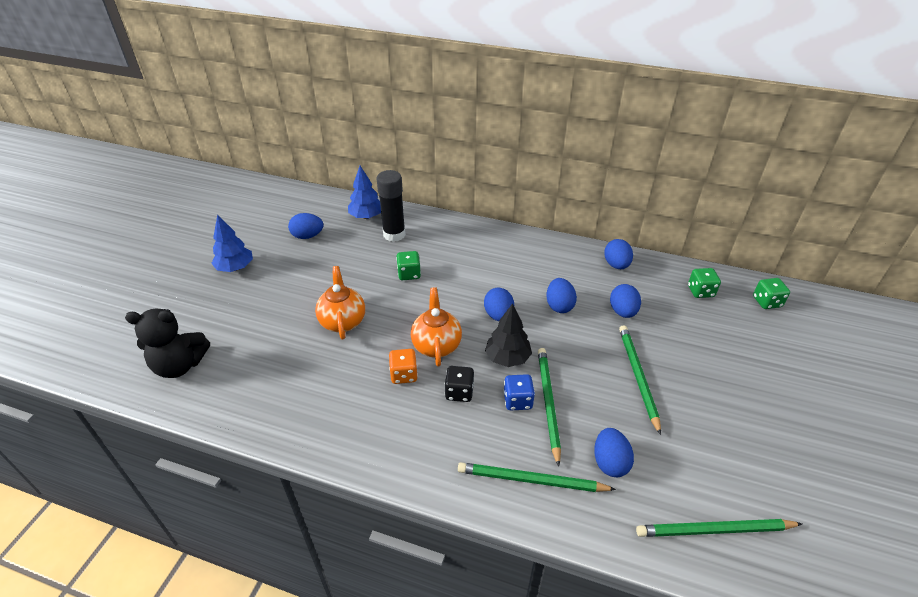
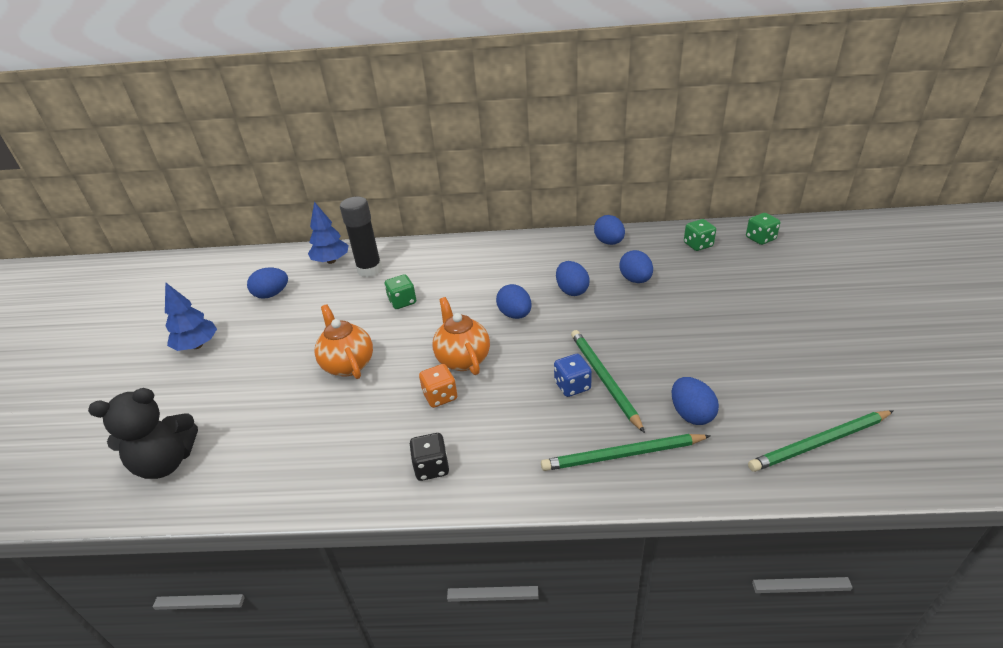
camera: 15 degrees left, 5 degrees down
(459, 392) = (508, 396): black dice -> black dice (431, 467)
(507, 358) = (543, 350): black tree -> none
(638, 376) = (678, 331): green pencil -> none

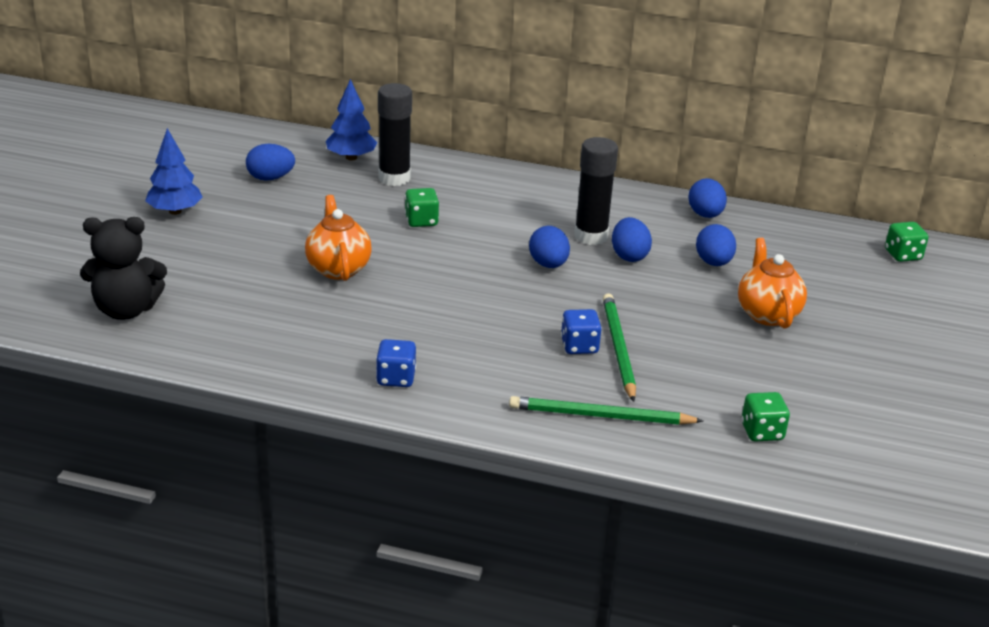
camera: 10 degrees right, 5 degrees down
(431, 467) = (396, 378): black dice -> blue dice
(440, 396) = (429, 321): orange dice -> none
(463, 359) = (468, 293): orange teapot -> orange teapot (767, 314)
(536, 281) = (591, 236): none -> black glue stick
(691, 414) = (696, 401): blue egg -> none
(698, 245) = (817, 243): green dice -> green dice (762, 432)
(819, 443) = (819, 457): green pencil -> none

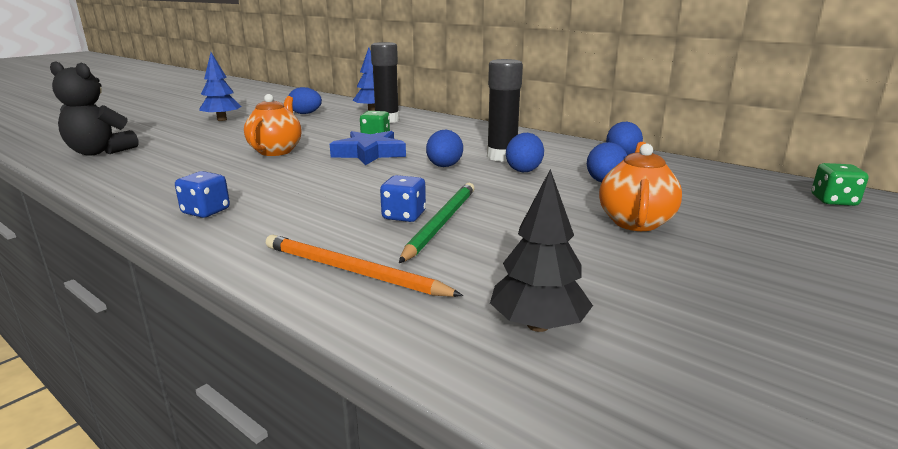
camera: 25 degrees right, 10 degrees down
(448, 254) = (369, 153): none -> blue star
(600, 416) = (352, 271): green pencil -> orange pencil
(762, 432) = (538, 325): green dice -> black tree

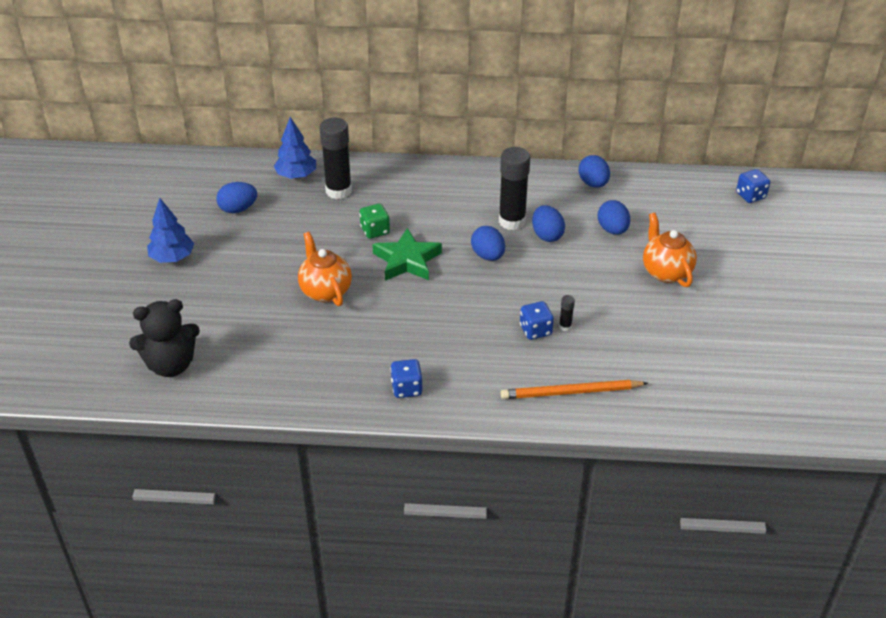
camera: 35 degrees left, 20 degrees up
(369, 153) = (407, 260): blue star -> green star
(441, 223) = (565, 326): green pencil -> black glue stick
(538, 325) = (691, 383): black tree -> none
(833, 201) = (750, 196): green dice -> blue dice

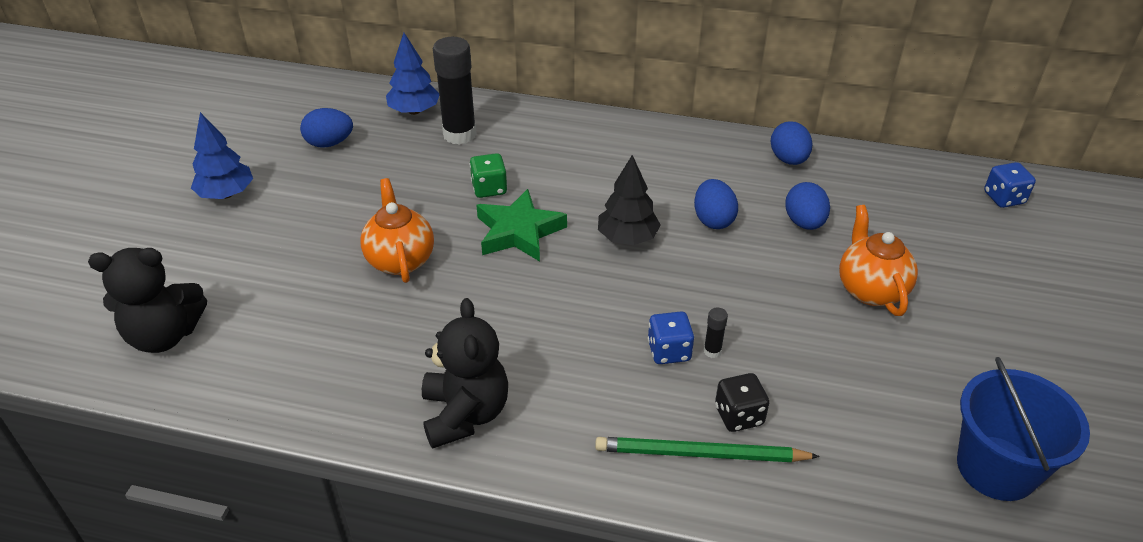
camera: 10 degrees right, 0 degrees up
(406, 388) = (465, 414): blue dice -> black teddy bear
(488, 256) = (627, 238): blue egg -> black tree
(512, 221) = (670, 196): black glue stick -> none
(570, 392) = (700, 454): orange pencil -> green pencil
(591, 365) = (739, 415): none -> black dice
(760, 375) = (996, 468): none -> blue bucket

